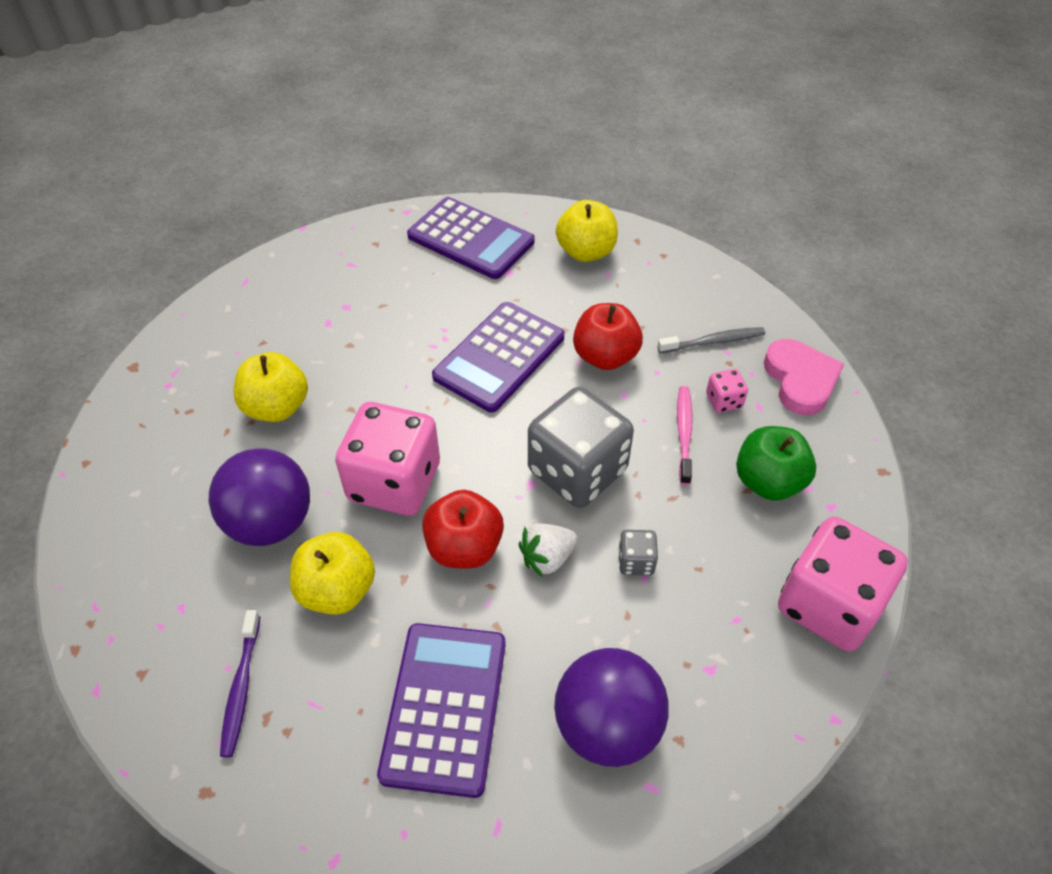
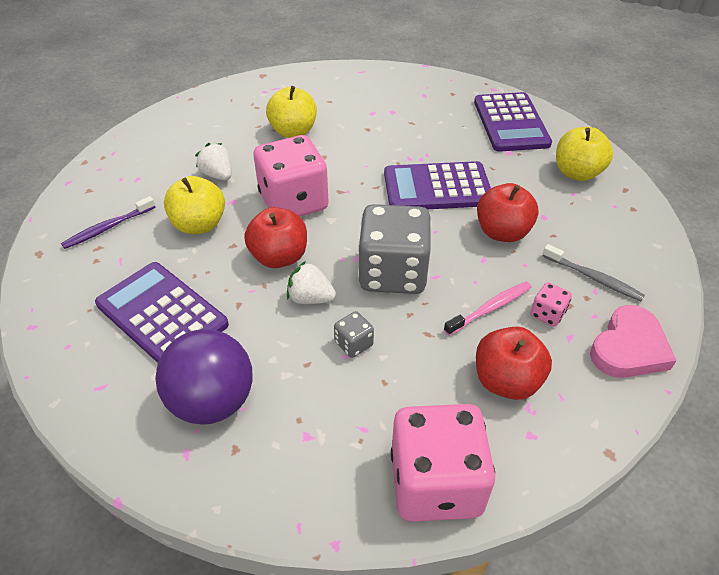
camera: 50 degrees right, 5 degrees down
(271, 522) = (218, 175): purple ball -> white strawberry
(444, 707) = (162, 314): purple calculator -> purple calculator turned 105 degrees counterclockwise
(768, 481) = (506, 381): green apple -> red apple

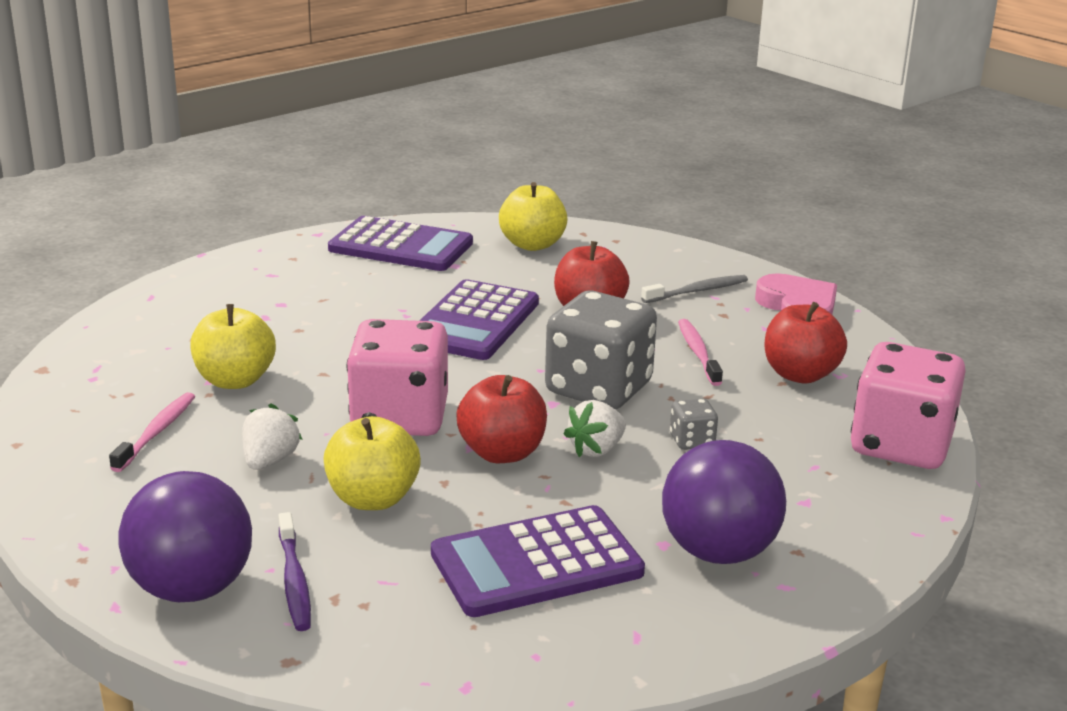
camera: 65 degrees left, 20 degrees down
(89, 198) = (191, 589): none -> purple ball
(218, 175) = (269, 461): white strawberry -> white strawberry turned 120 degrees clockwise
(224, 130) = (156, 432): none -> pink toothbrush
(547, 314) = (728, 328): pink dice -> none

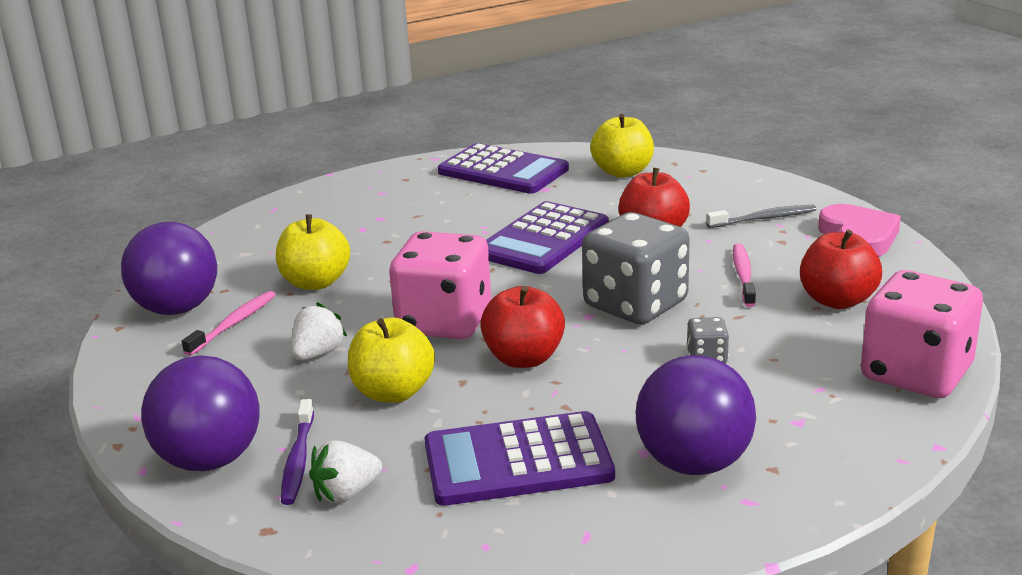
camera: 15 degrees right, 0 degrees up
(81, 418) = (177, 309): none -> purple ball
(596, 449) = (613, 360): white strawberry -> white strawberry (346, 493)

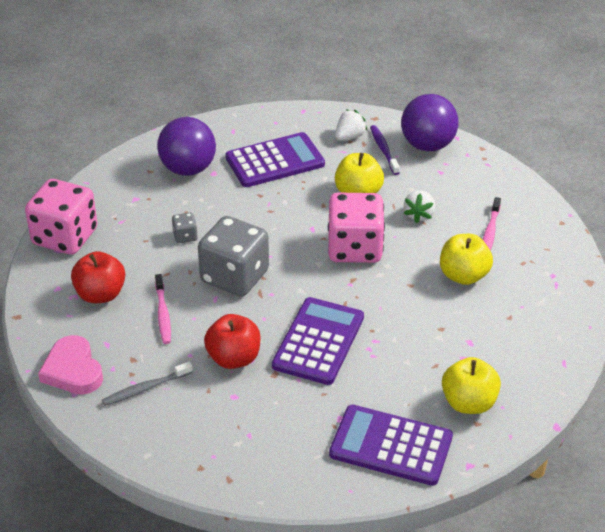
camera: 165 degrees right, 15 degrees up
(177, 309) = (538, 241): purple ball -> none
(524, 358) = (293, 224): red apple -> none
(622, 172) = (276, 454): yellow apple -> yellow apple (468, 403)

